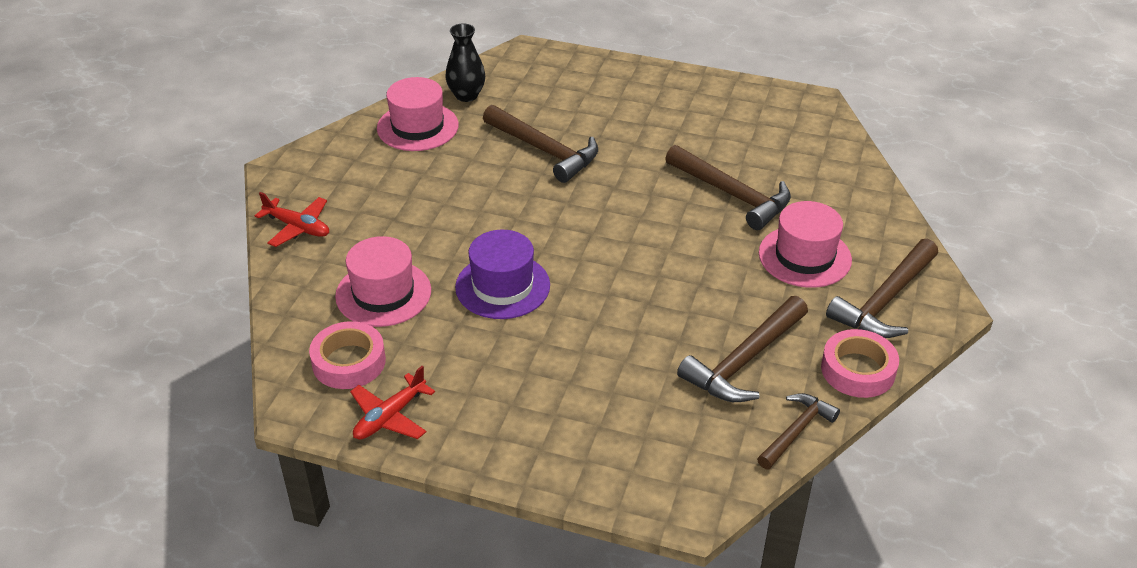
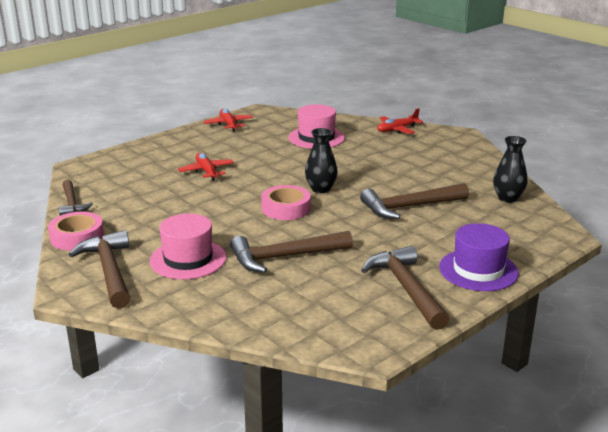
camera: 120 degrees right, 15 degrees down
(349, 362) = (275, 123): pink tape -> pink tape (286, 208)
(417, 127) = (477, 175): pink hat -> none
(502, 286) = (285, 164): purple hat -> purple hat (478, 270)
(554, 227) = (321, 189): none -> black vase
(587, 351) = (206, 171): none -> red plane
(744, 361) = (136, 207): brown hammer -> brown hammer (406, 288)

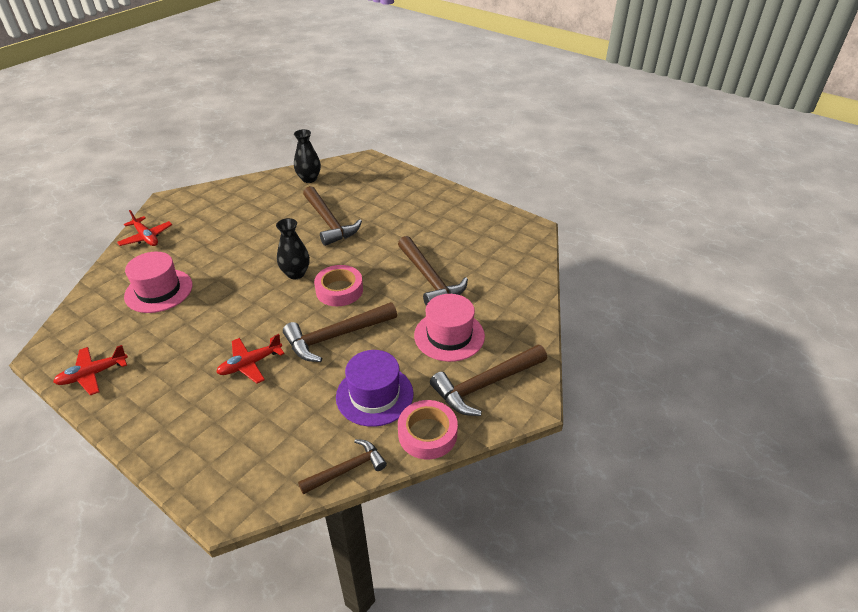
camera: 100 degrees left, 15 degrees up
(406, 288) = (456, 219): brown hammer -> brown hammer (335, 336)
(478, 270) = (423, 192): purple hat -> purple hat (374, 395)

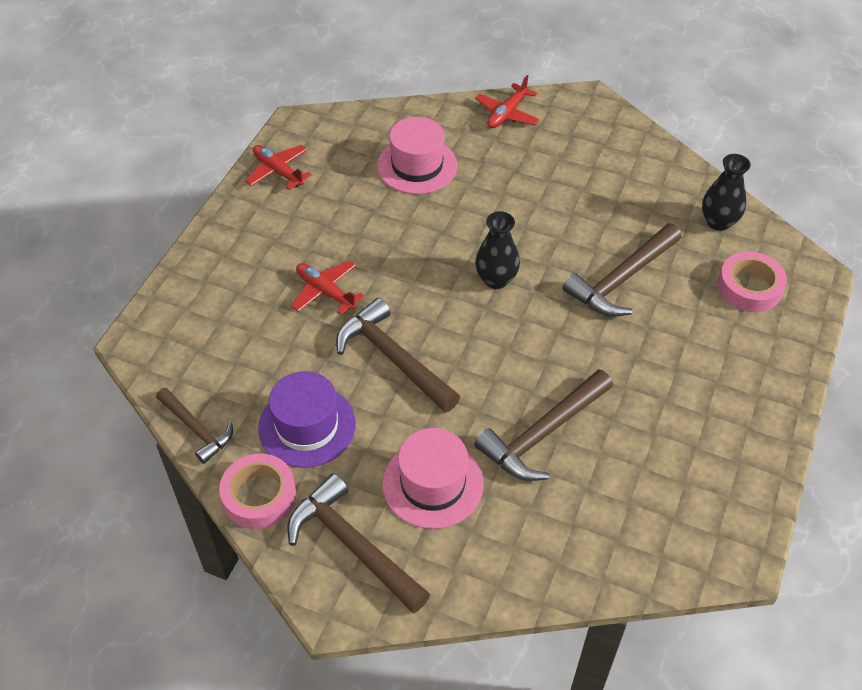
camera: 75 degrees right, 10 degrees up
(339, 290) = (480, 336): pink tape -> pink tape (749, 287)

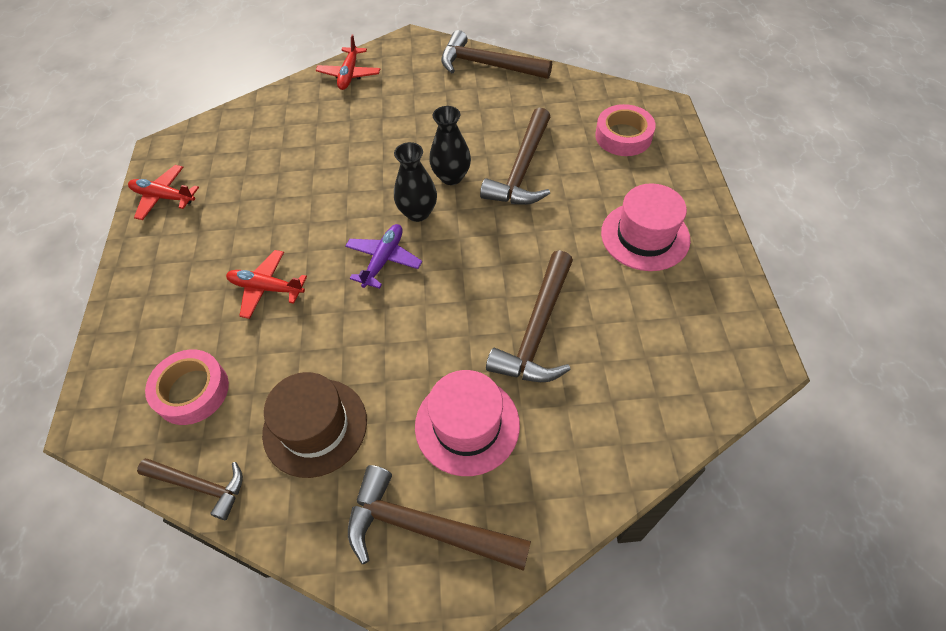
camera: 25 degrees left, 5 degrees up
(259, 496) = (302, 524): pink tape -> pink tape (192, 391)
(307, 426) = (315, 427): purple hat -> brown hat
(393, 358) = (364, 322): brown hammer -> brown hammer (487, 65)
(417, 166) = (294, 144): pink hat -> pink hat (645, 236)
(440, 310) = (384, 260): none -> purple plane
(718, 222) = (568, 96): black vase -> black vase (451, 177)

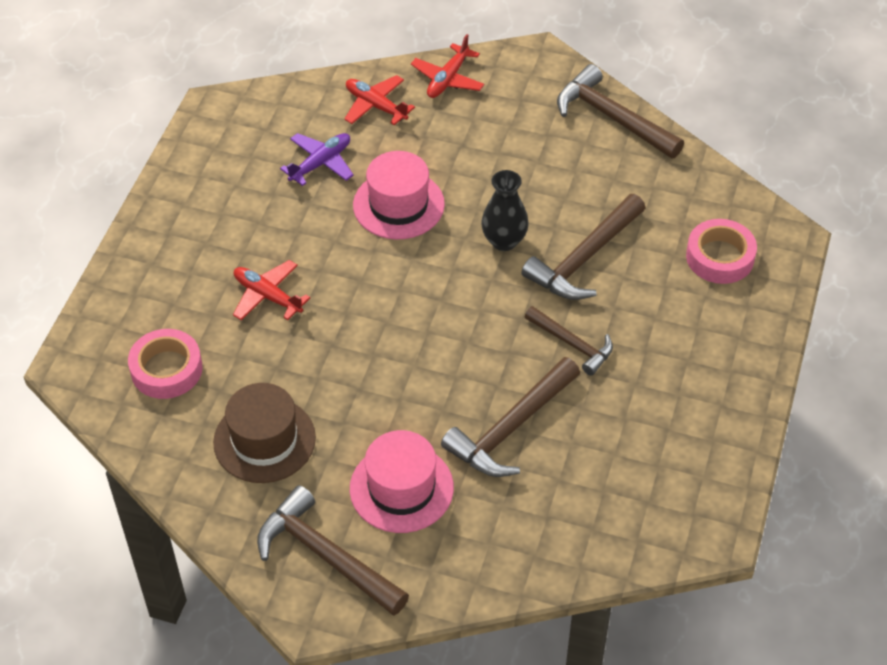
camera: 20 degrees right, 5 degrees down
(164, 197) = (199, 164): red plane -> red plane (376, 106)
(200, 486) = (148, 453): brown hammer -> brown hammer (573, 344)
(384, 260) = (393, 307): purple plane -> purple plane (321, 163)
(418, 212) = (450, 269): black vase -> none
(645, 236) = (675, 375): pink hat -> pink hat (398, 205)

